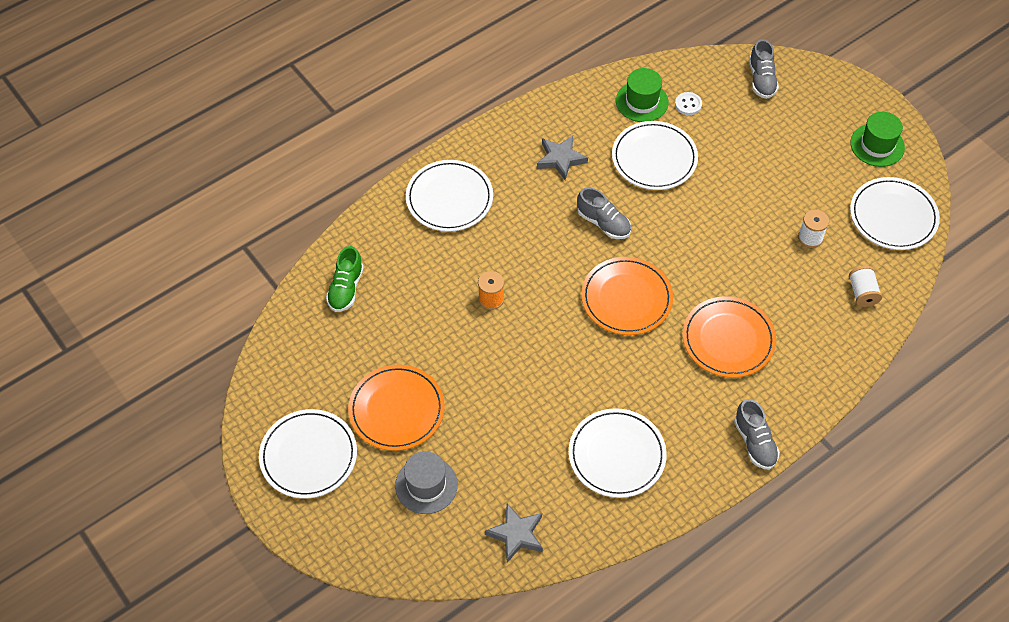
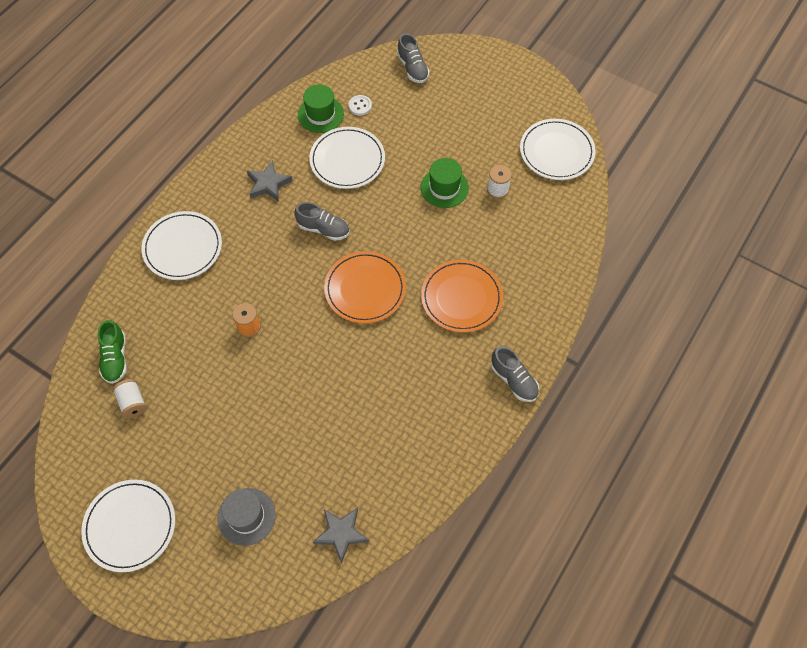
camera: 20 degrees left, 5 degrees up
(396, 409) = (197, 455): orange plate -> none
(617, 455) = (403, 431): white plate -> none
(862, 293) = (555, 223): white spool -> white spool (133, 403)
(877, 145) = (523, 96): green hat -> green hat (444, 188)

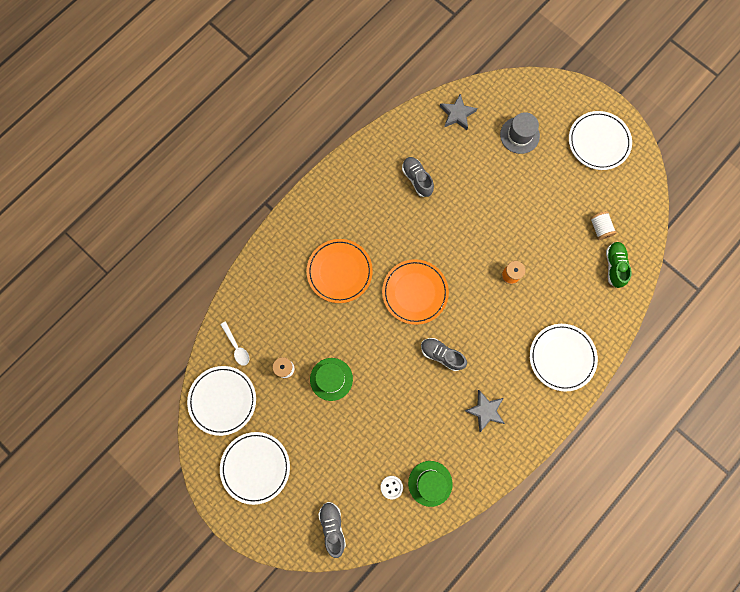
camera: 170 degrees left, 15 degrees up
(347, 160) = (412, 424): white plate -> white plate (255, 467)
(514, 380) = (316, 198): grey shoe -> grey shoe (417, 179)
(558, 202) = (236, 347): none -> white spoon

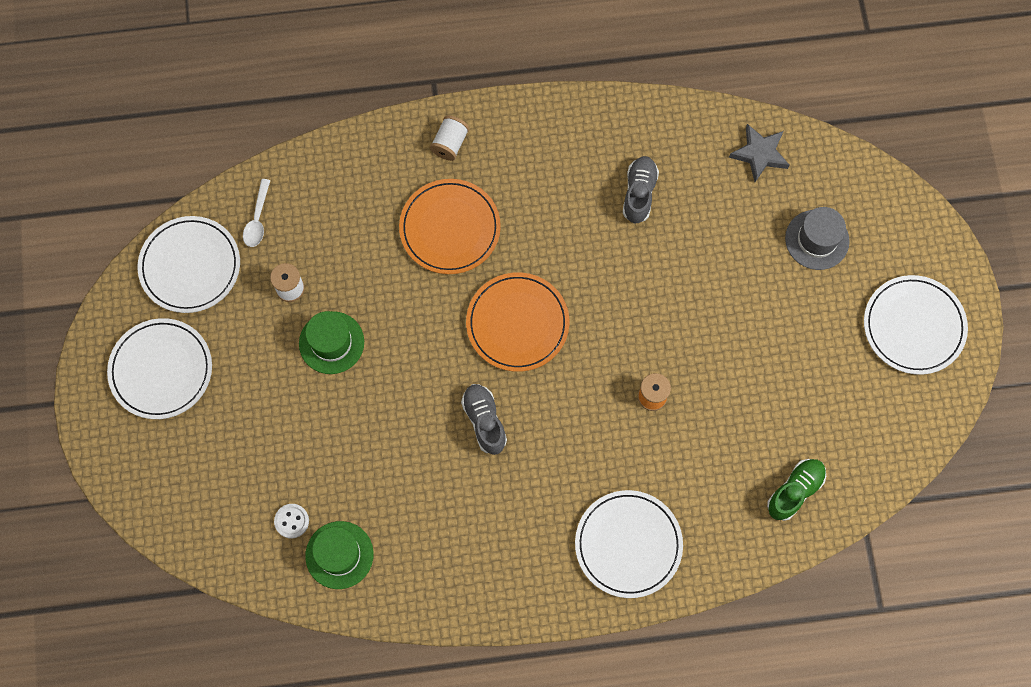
camera: 40 degrees right, 5 degrees down
(332, 526) = (187, 508): grey shoe -> none
(485, 410) = (478, 528): grey star -> none
(599, 228) = (818, 431): white spool -> white spool (450, 143)

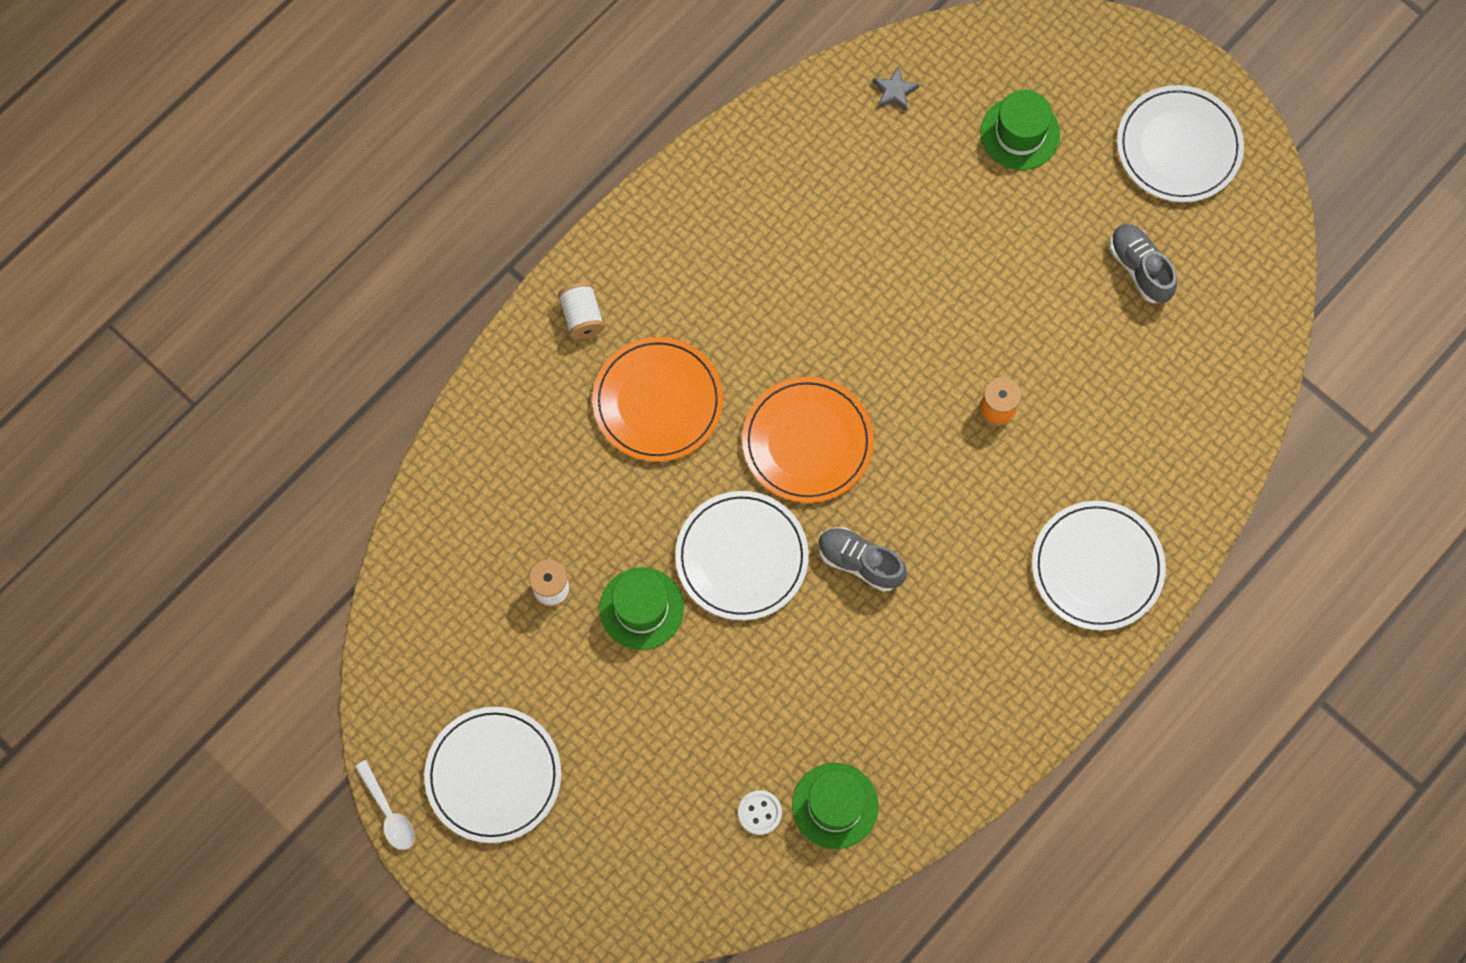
camera: 40 degrees left, 0 degrees up
(190, 266) = (428, 649): white plate -> white plate (741, 557)
(257, 219) = (454, 547): white spoon -> white spoon (388, 812)
(639, 193) = (813, 221): grey shoe -> grey shoe (1140, 268)
(759, 154) = (894, 91): grey star -> grey star, size x0.62
(795, 491) = (1204, 390): green shoe -> none
(817, 240) = (1020, 133): grey hat -> green hat

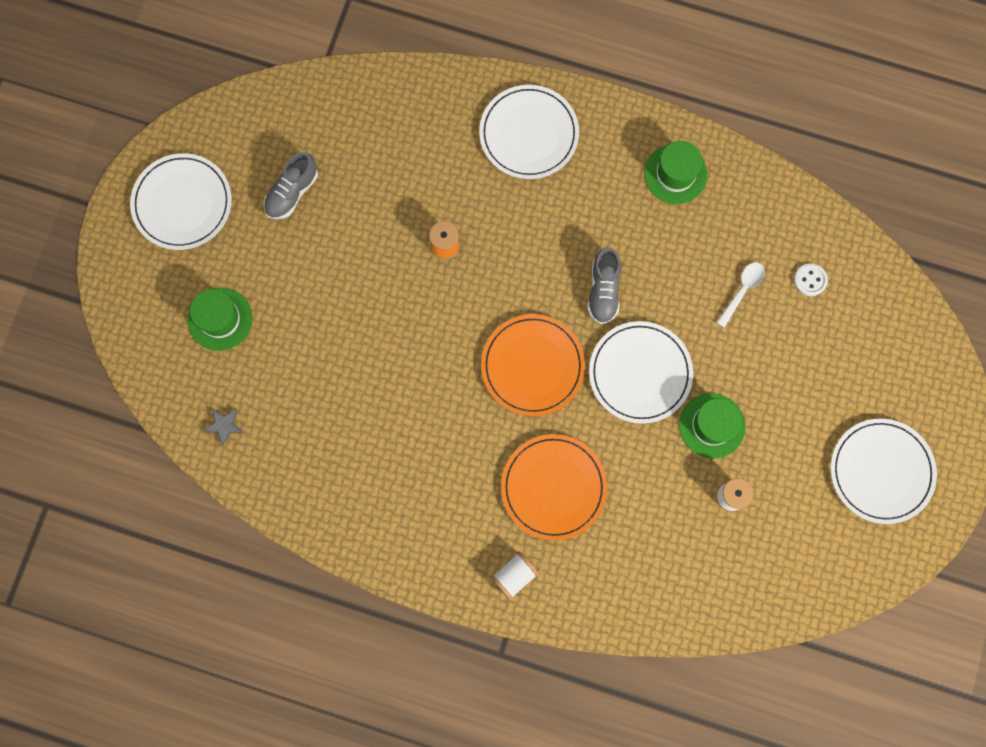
camera: 115 degrees left, 5 degrees up
(388, 812) = (945, 532): white spoon -> white spoon (742, 290)
(835, 806) = (779, 233): green hat -> green hat (675, 174)

